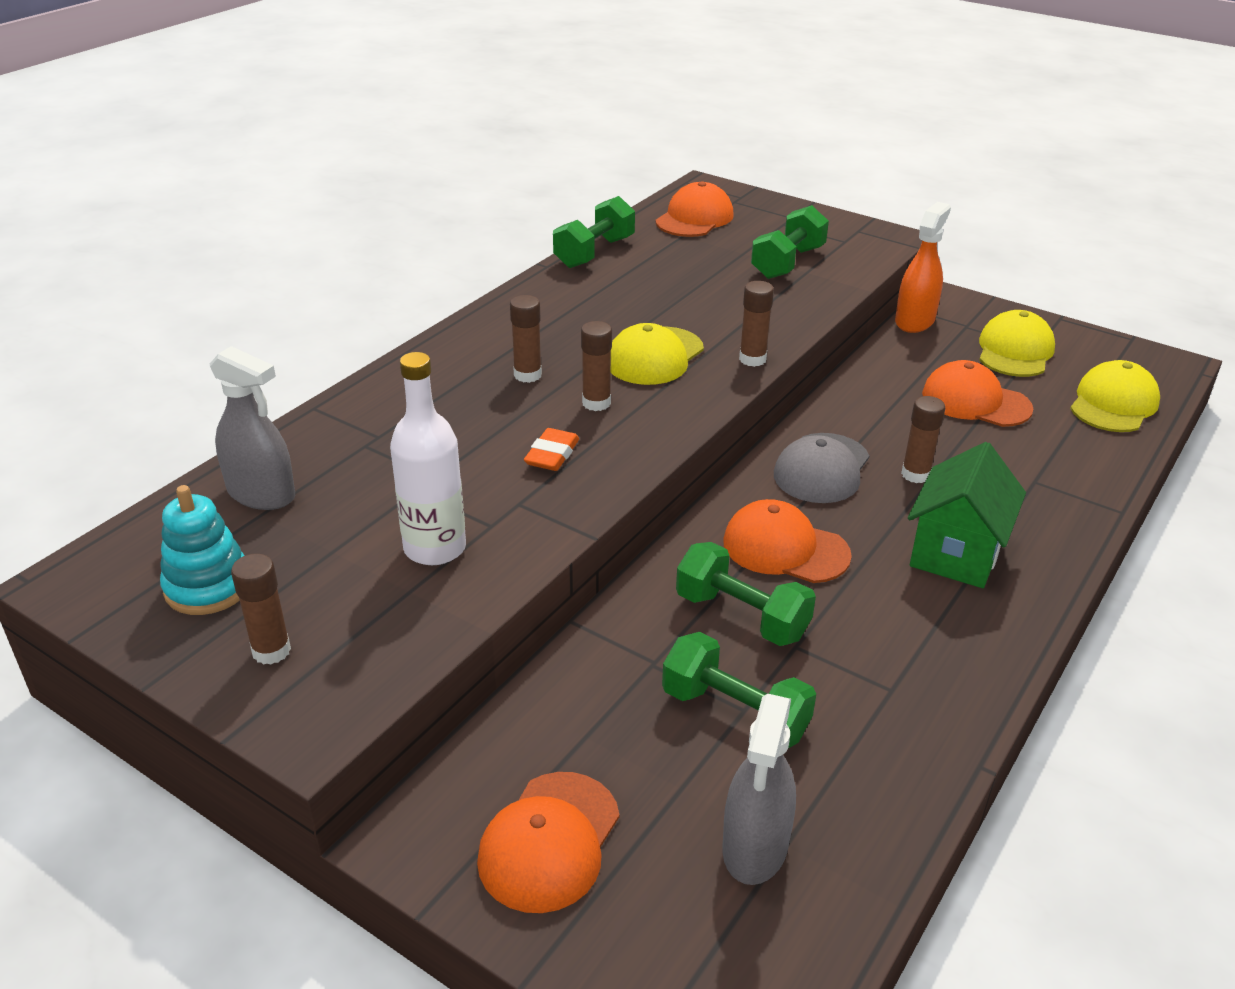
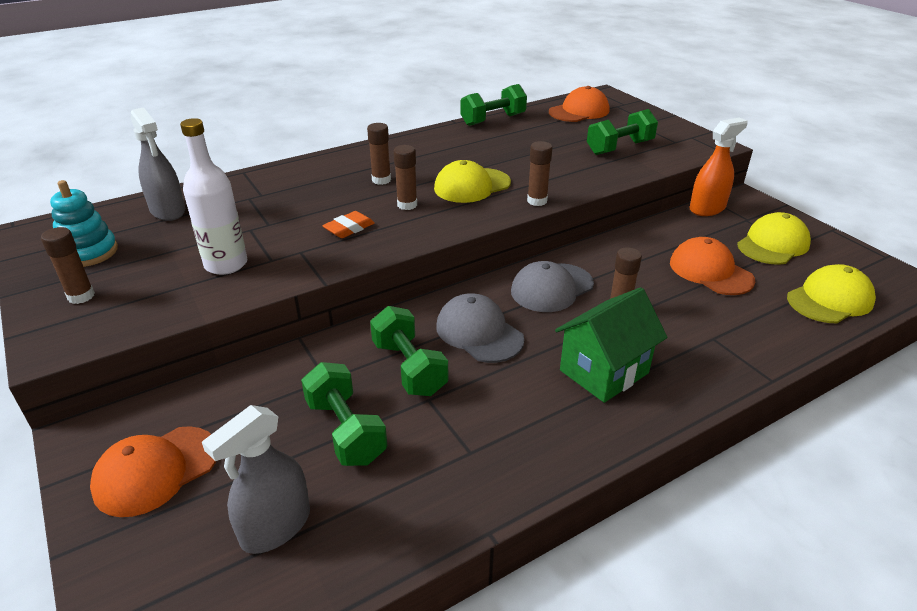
camera: 25 degrees right, 0 degrees up
(785, 548) = (479, 332): orange cap -> grey cap

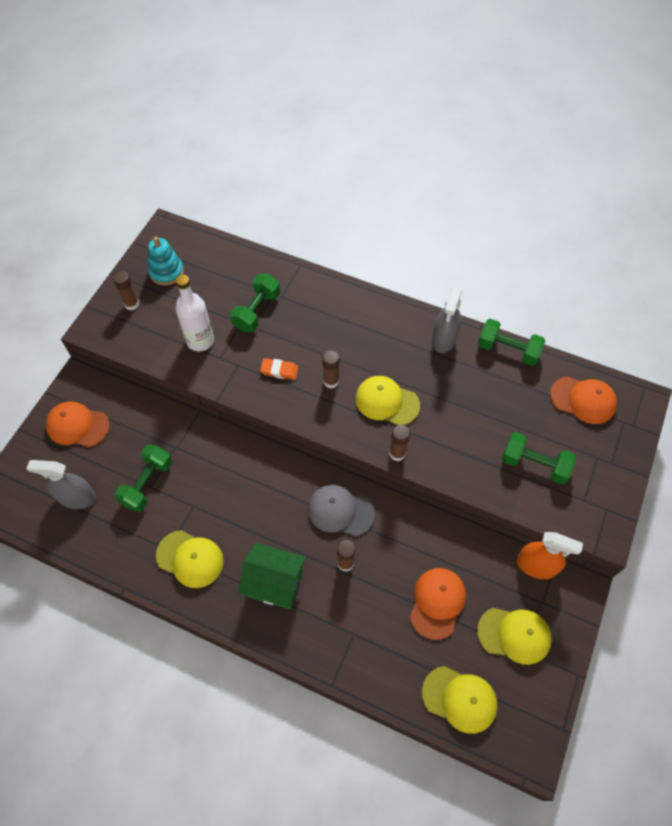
camera: 55 degrees right, 25 degrees up
(168, 211) = (229, 268): grey spray bottle -> grey spray bottle (444, 339)
(381, 180) = (351, 345): brown glue stick -> none
(409, 368) = (211, 480): green dumbbell -> green dumbbell (257, 311)
(479, 332) = (265, 496): grey cap -> none
(504, 435) = (190, 559): none -> yellow cap

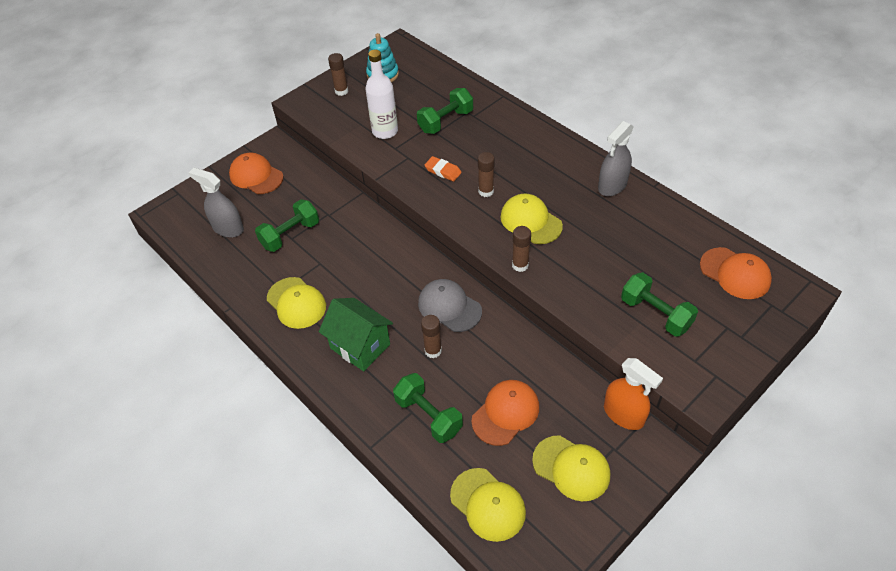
camera: 25 degrees right, 10 degrees down
(508, 350) = (674, 210): green dumbbell -> green dumbbell (428, 415)

